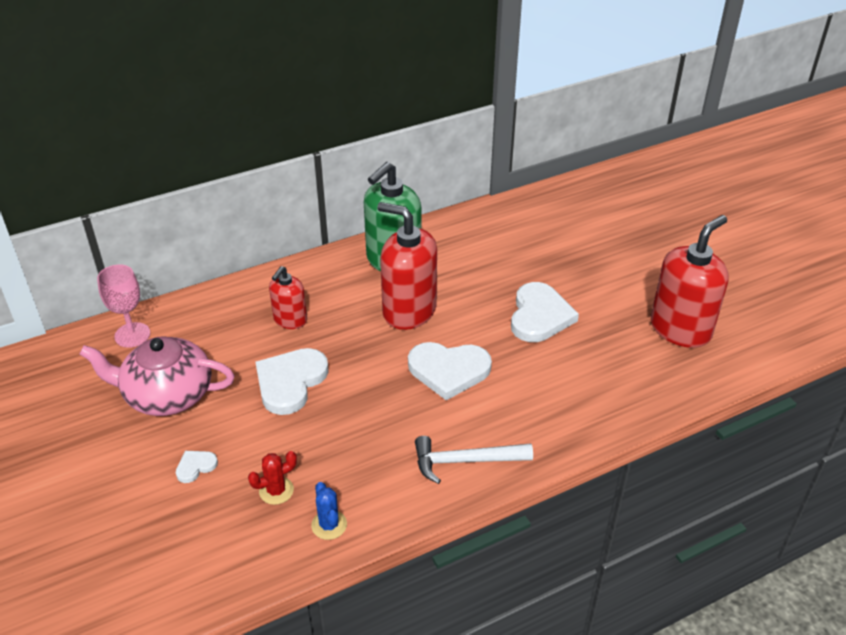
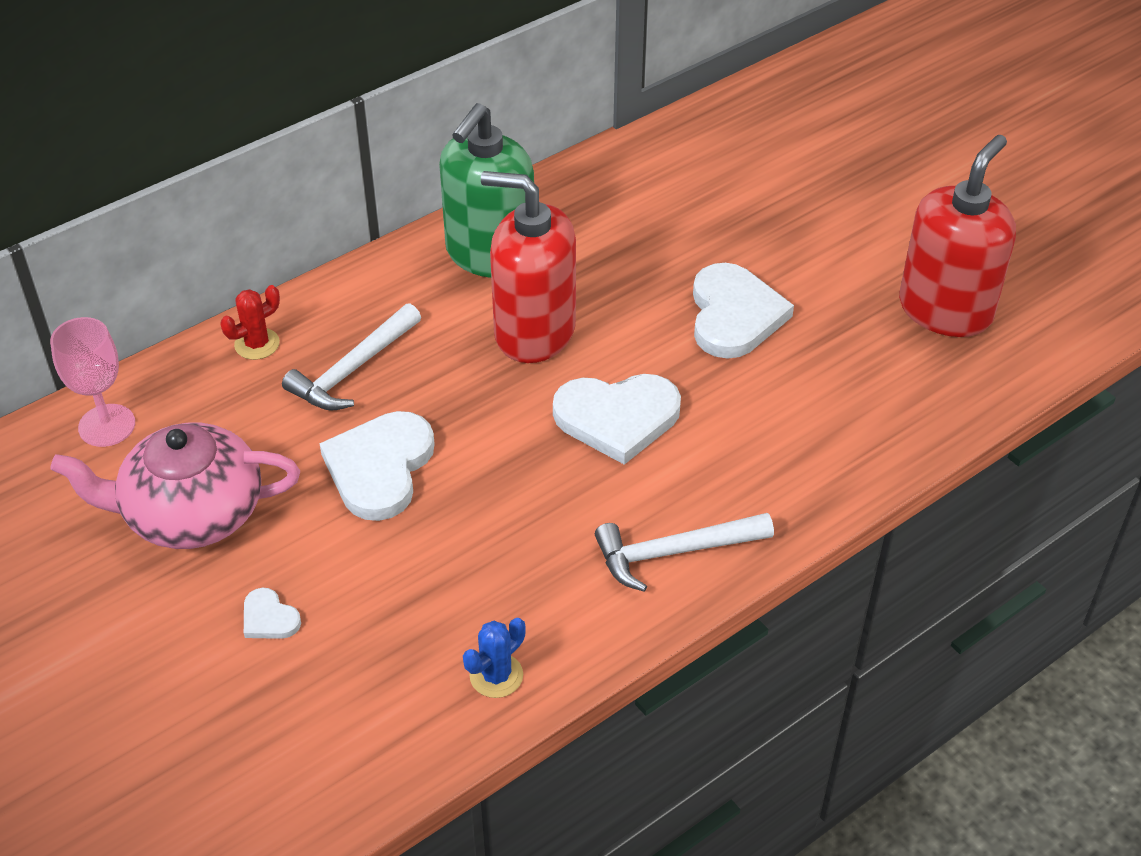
camera: 10 degrees left, 5 degrees up
(195, 466) = (269, 618): white heart -> white heart turned 90 degrees counterclockwise
(276, 491) = (403, 636): red cactus -> red cactus (257, 344)
(290, 320) = (352, 369): red soap dispenser -> white hammer
(329, 525) = (496, 676): blue cactus -> blue cactus turned 75 degrees clockwise

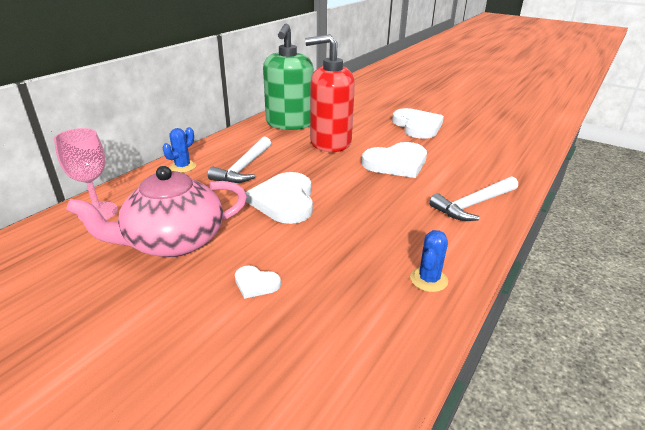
camera: 20 degrees left, 15 degrees down
(257, 344) = (183, 167): red cactus -> blue cactus
(945, 310) = (501, 114): red soap dispenser -> none

